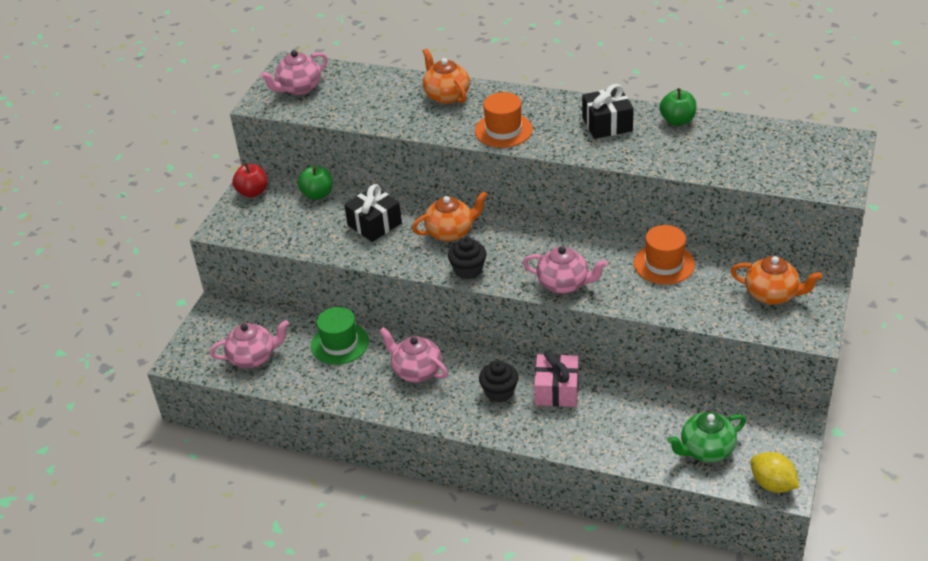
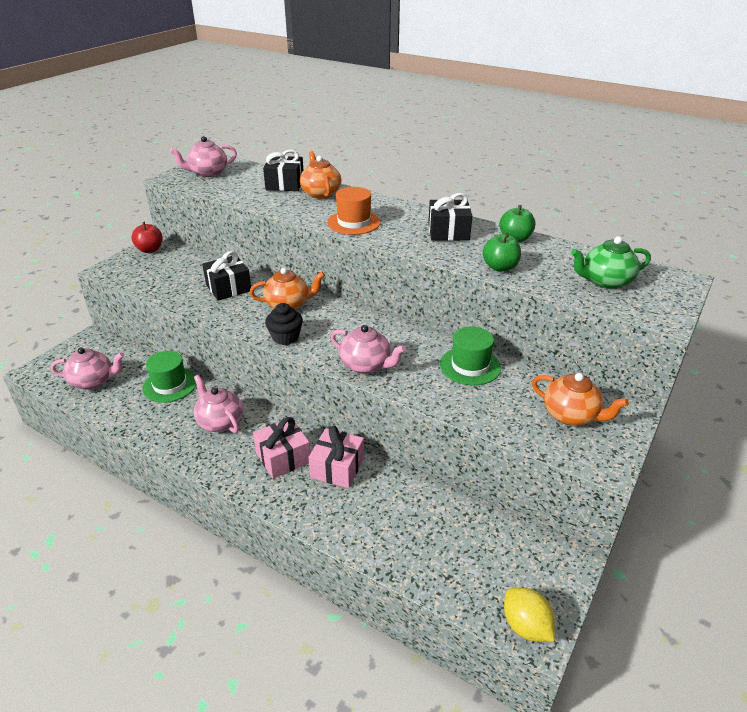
camera: 10 degrees right, 5 degrees down
(317, 194) = (198, 259): green apple -> green apple (500, 267)
(398, 89) = (285, 184): none -> black gift
(499, 392) = (283, 457): black cupcake -> pink gift
(664, 264) = (470, 366): orange hat -> green hat
(705, 450) = (463, 566): green teapot -> green teapot (605, 281)

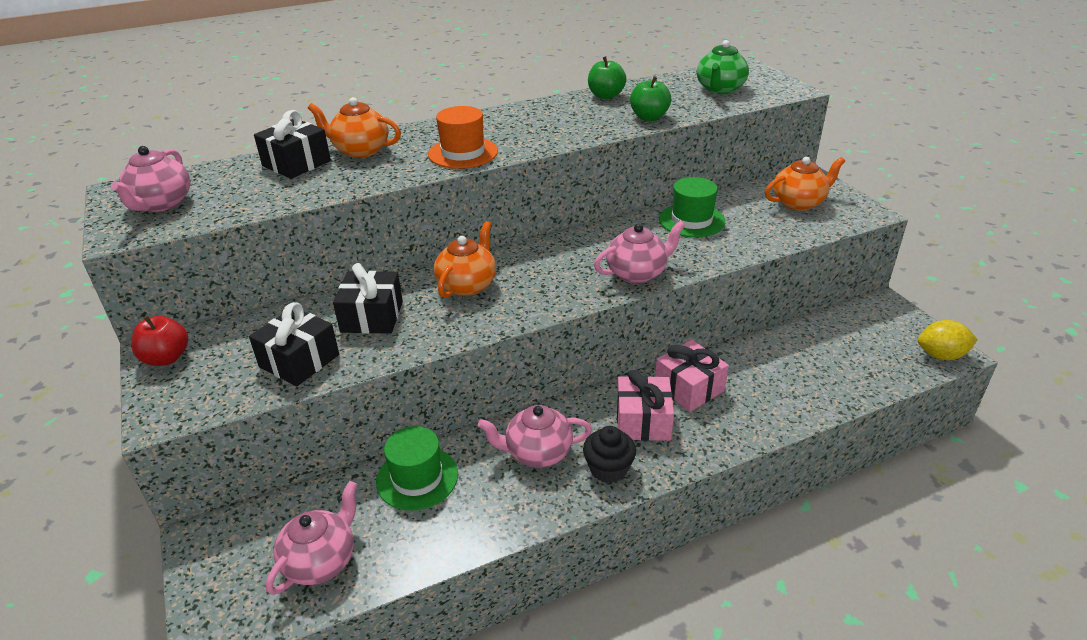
camera: 55 degrees left, 0 degrees up
(285, 337) = (532, 307): black cupcake -> black cupcake (608, 469)
(448, 232) = (552, 117): black gift -> black gift (299, 361)

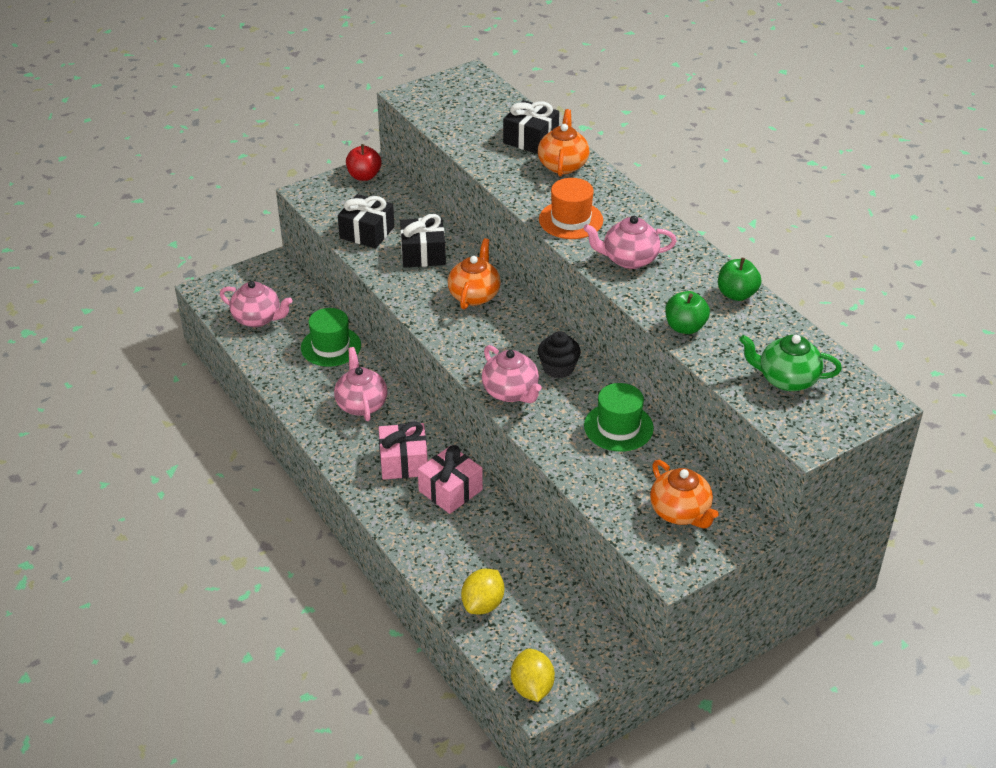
camera: 80 degrees right, 5 degrees up
(161, 204) = (453, 98): pink teapot -> pink teapot (629, 259)
(467, 285) = (474, 295): orange teapot -> orange teapot turned 90 degrees counterclockwise
(608, 469) = (348, 444): black cupcake -> black cupcake (558, 368)
(846, 377) = (483, 604): none -> yellow lemon

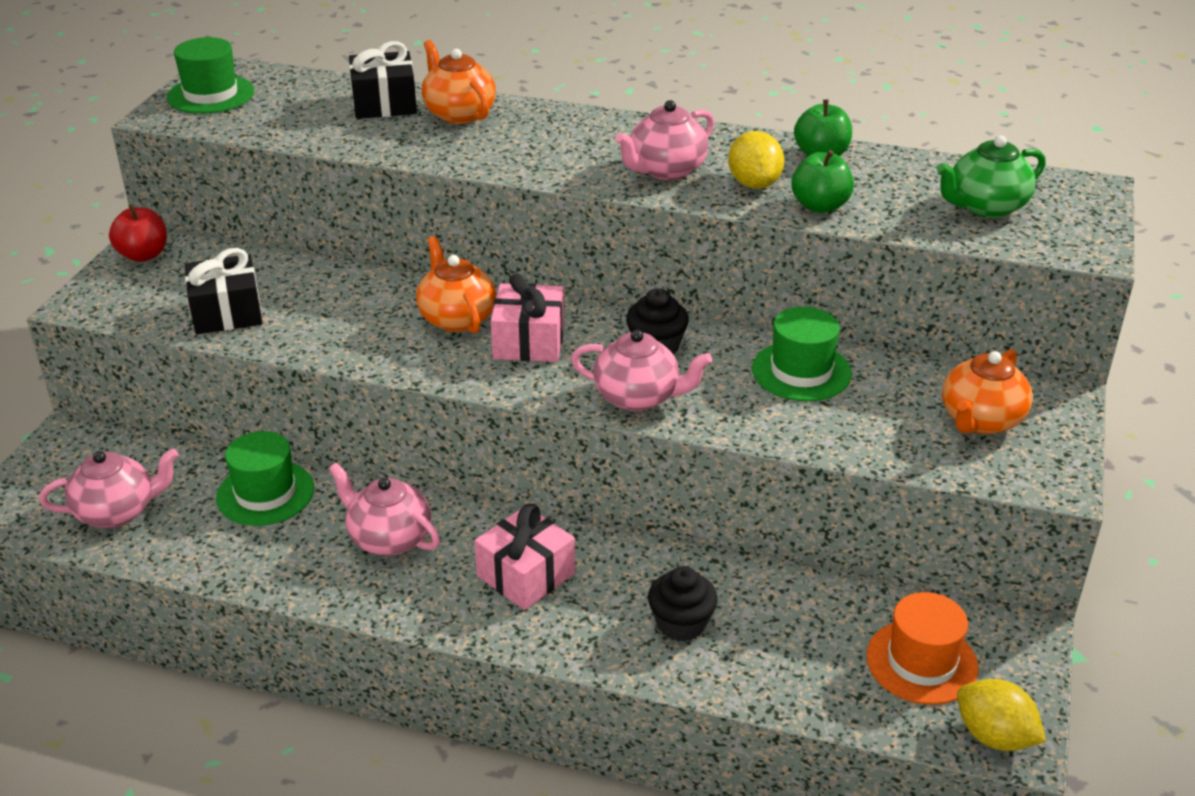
camera: 40 degrees left, 5 degrees down
(423, 254) = (333, 304): black gift -> none
(447, 91) = (211, 95): none -> green hat
(448, 533) = (681, 624): none -> black cupcake
(450, 490) = (622, 574): pink gift -> pink gift (529, 341)
(483, 604) = (822, 679): yellow lemon -> yellow lemon (754, 184)
(571, 220) = (546, 160): orange hat -> orange hat (921, 662)
(680, 512) = (980, 420): orange teapot -> orange teapot turned 105 degrees clockwise

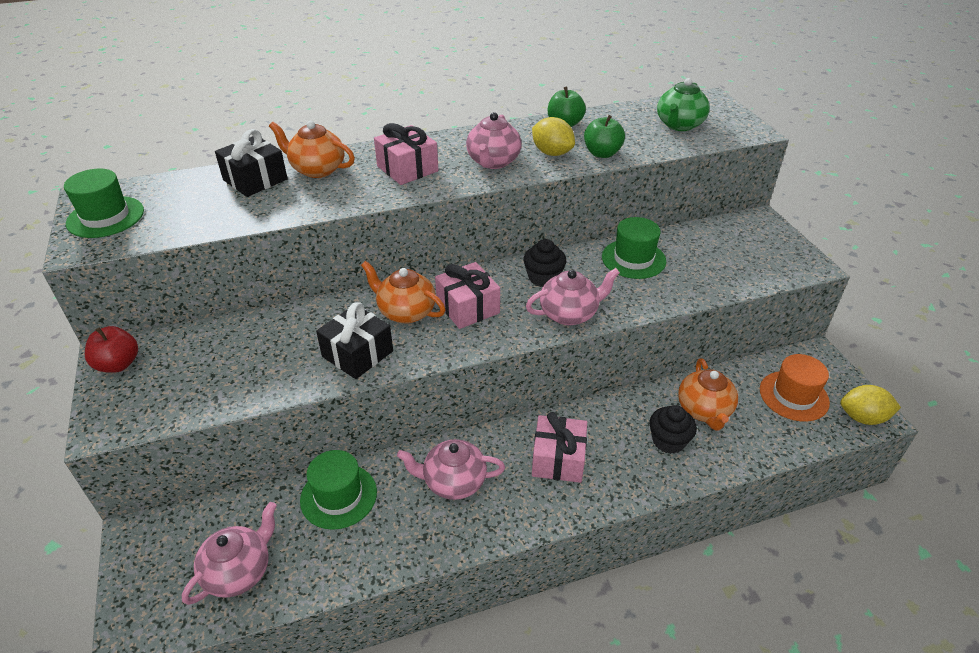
camera: 35 degrees left, 5 degrees up
(227, 312) = (237, 379): black gift -> black gift (357, 354)
(556, 145) = (407, 169): none -> pink gift
(980, 420) = (743, 248): orange teapot -> orange teapot (704, 410)

